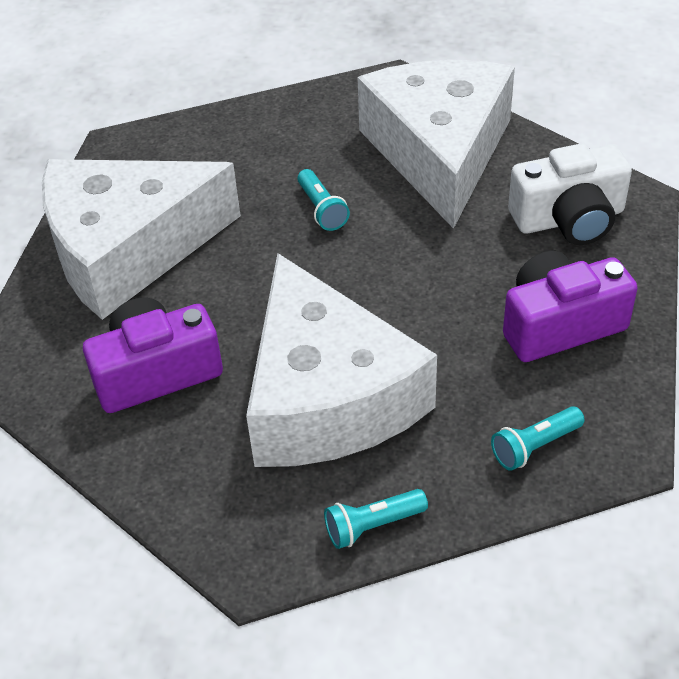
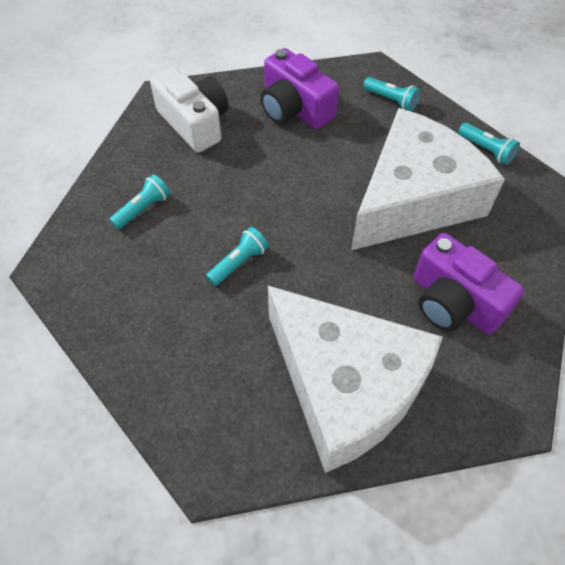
camera: 115 degrees left, 10 degrees up
(440, 152) = (143, 209): white cheese -> turquoise flashlight

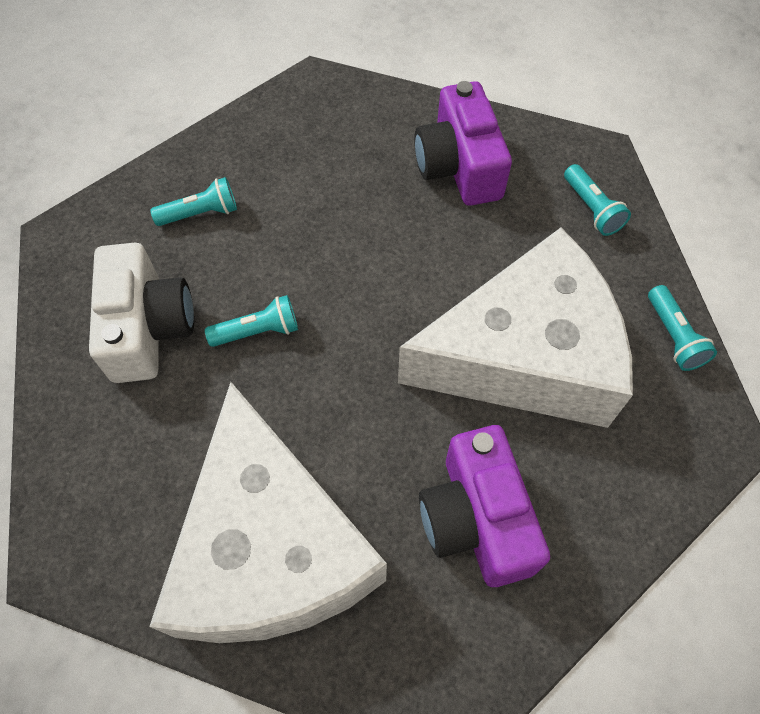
camera: 30 degrees right, 5 degrees up
(195, 123) = (328, 133): white camera -> white camera (148, 328)

